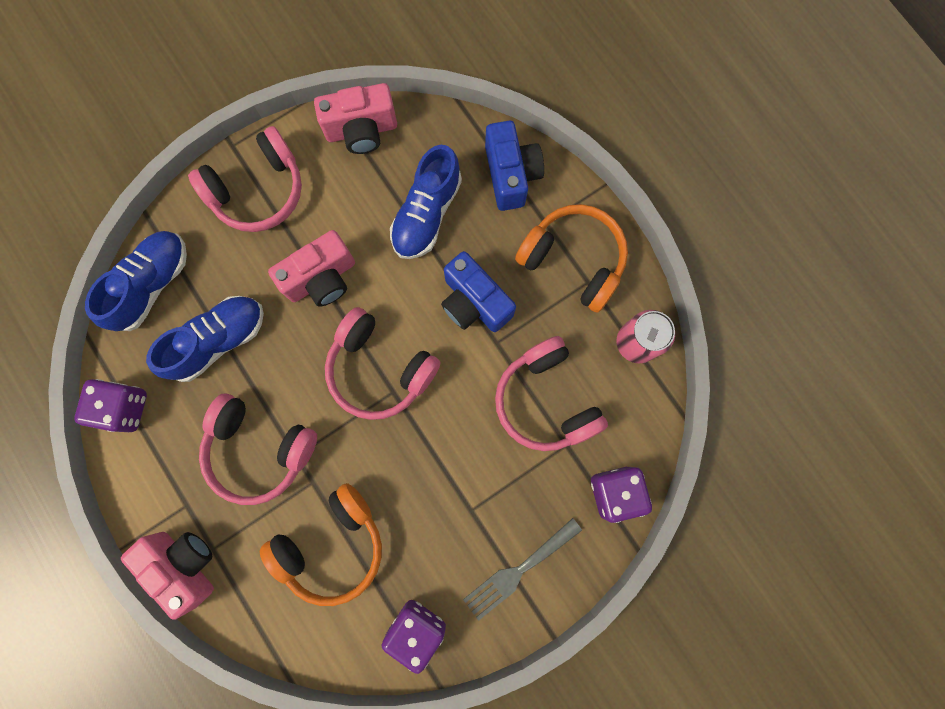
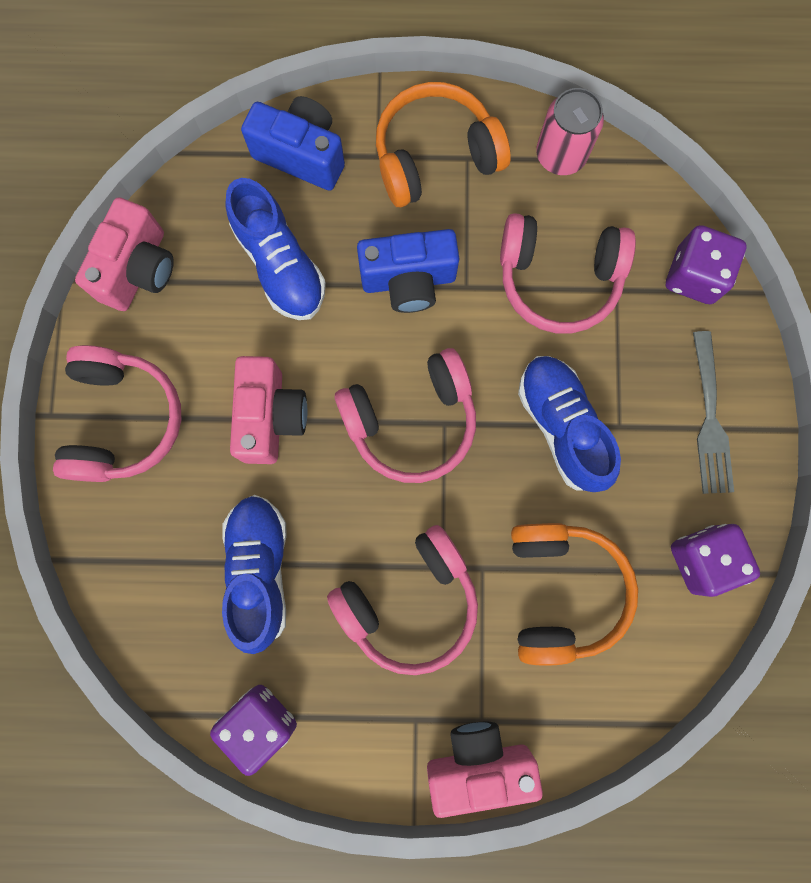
camera: 55 degrees left, 0 degrees up
(152, 285) = (143, 603): blue shoe -> blue shoe (562, 426)

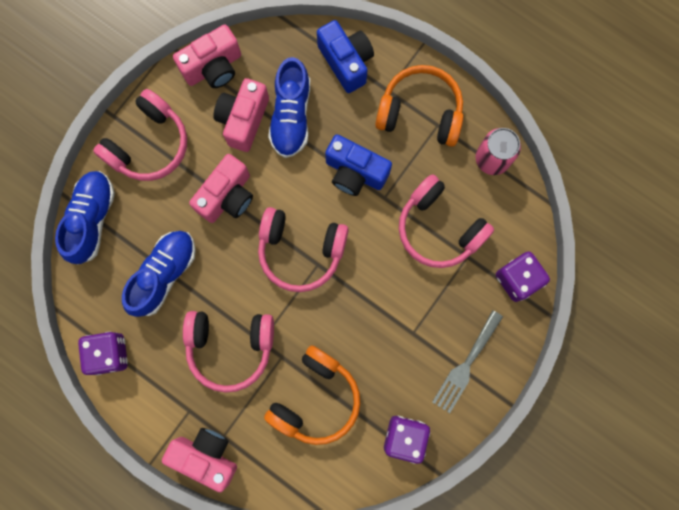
camera: 35 degrees right, 0 degrees up
(223, 309) = (243, 120): none -> pink camera
(562, 426) = (381, 311): blue shoe -> blue shoe (92, 219)

